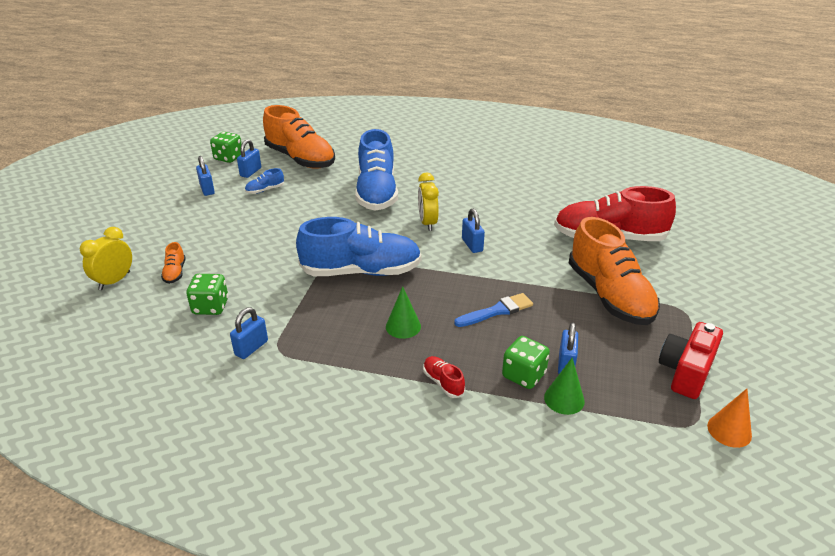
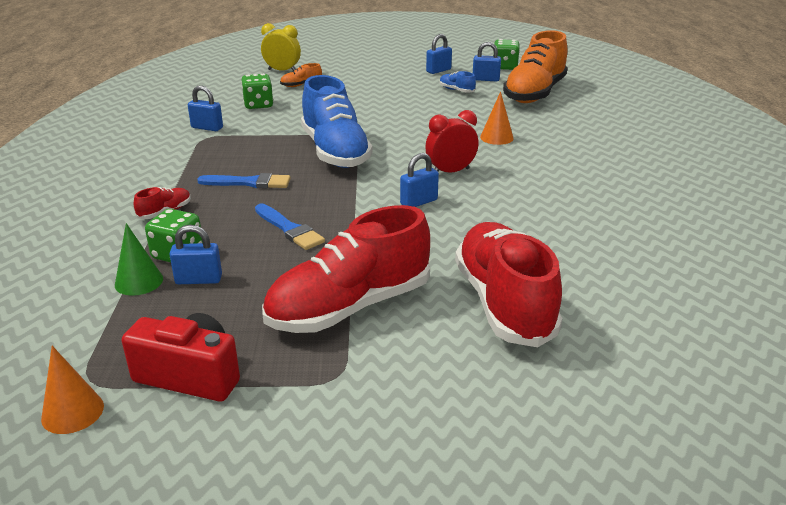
camera: 75 degrees right, 5 degrees down
(376, 192) = (496, 137): blue shoe -> orange cone
(403, 326) = (249, 183): green cone -> blue brush
(427, 223) = (450, 172): yellow clock -> red clock
(609, 295) = (349, 307): orange shoe -> red shoe

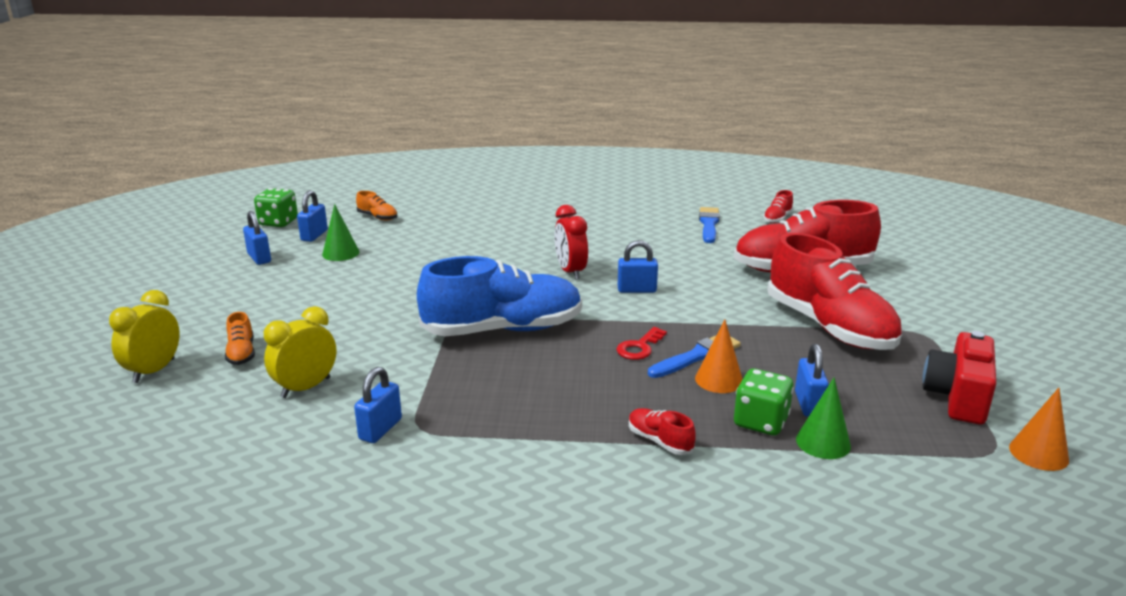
camera: 85 degrees left, 5 degrees down
(249, 183) = (582, 384): blue brush -> blue brush (709, 224)
(258, 105) = (306, 387): green dice -> yellow clock
(305, 204) = (639, 347): none -> red key
(418, 202) = (636, 290): blue padlock -> blue padlock turned 60 degrees counterclockwise
(456, 90) = (340, 253): blue shoe -> green cone
(496, 137) = (492, 245): orange cone -> orange cone (719, 380)
(534, 93) = (377, 217): orange shoe -> orange shoe, size x0.40
(673, 297) = (777, 218): none -> red shoe

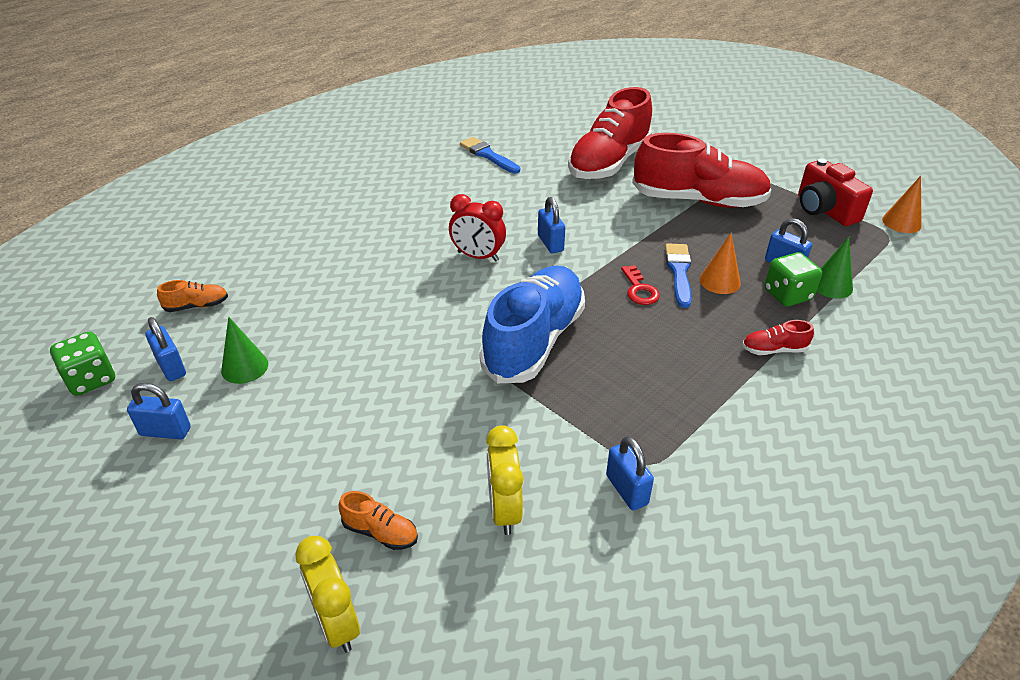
camera: 50 degrees left, 15 degrees up
(636, 290) = (550, 243): blue padlock -> blue padlock turned 60 degrees counterclockwise
(777, 218) = (521, 126): red shoe -> none

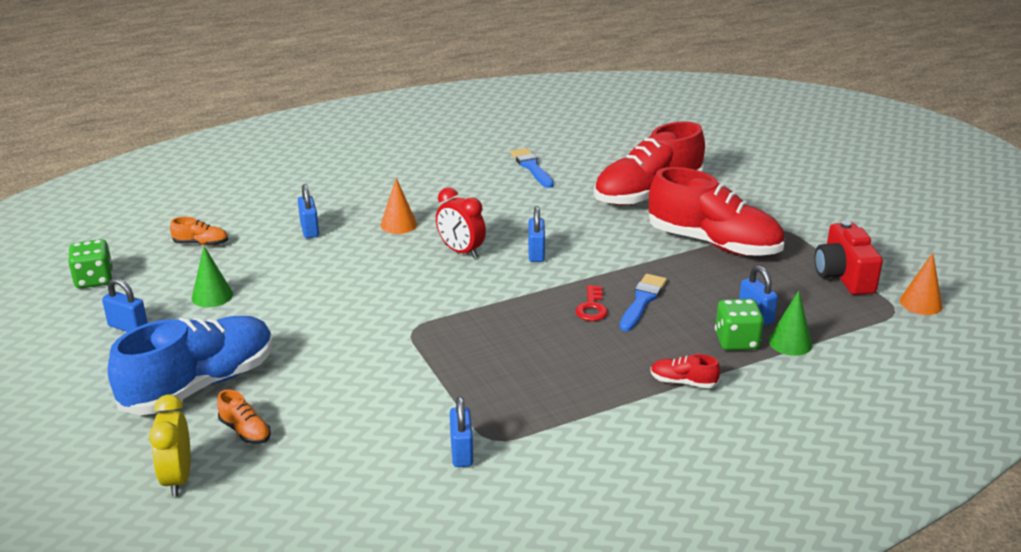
camera: 20 degrees right, 10 degrees down
(171, 367) = (157, 284): blue padlock -> blue padlock (309, 230)
(504, 510) = (350, 441): yellow clock -> none
(534, 341) = (463, 327): blue shoe -> blue shoe (200, 385)
(719, 281) = (677, 316): orange cone -> orange cone (398, 224)

